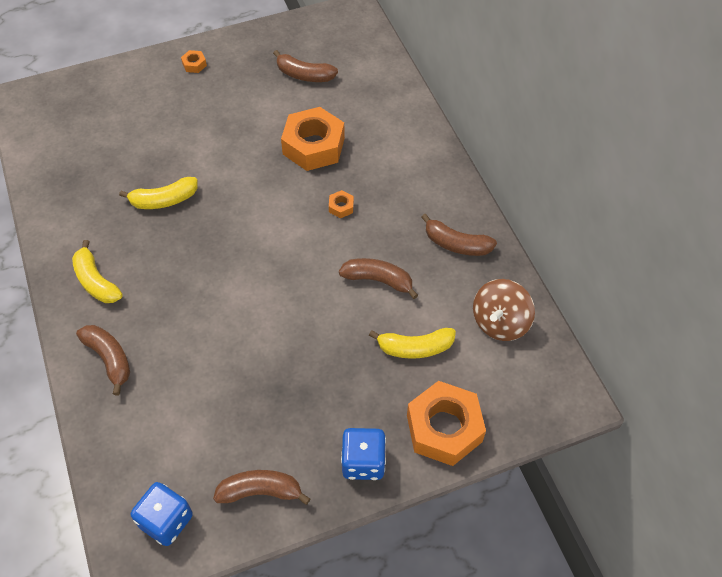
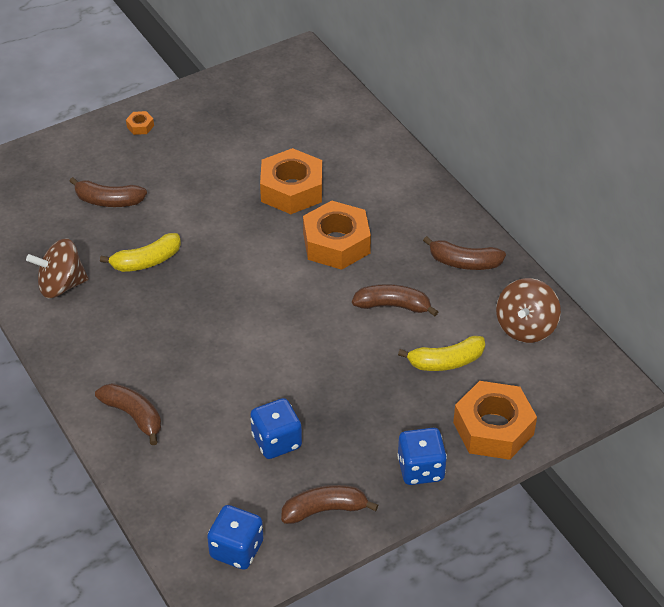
camera: 10 degrees left, 10 degrees down
(81, 213) = (61, 285): none -> brown spinning top
(96, 281) = (97, 346): yellow banana -> none
(234, 408) = (276, 441): none -> blue dice
(304, 75) = (262, 122): brown banana -> brown banana (108, 201)
(341, 207) = (336, 243): orange nut -> orange nut, size x2.45

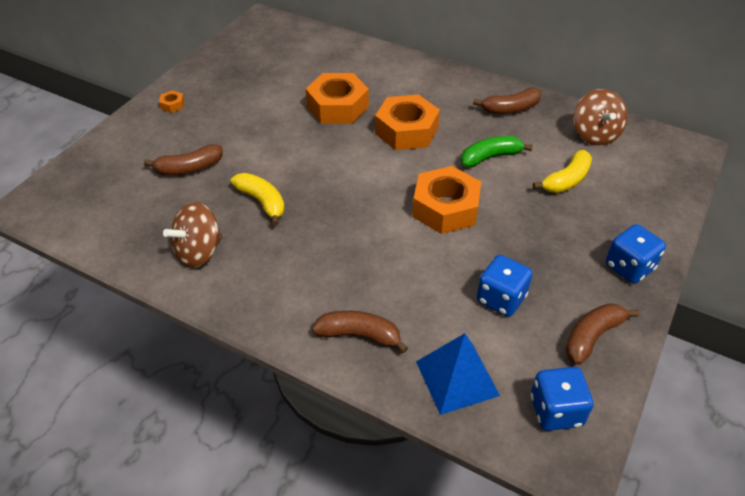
camera: 30 degrees left, 0 degrees up
(146, 261) = (262, 202): yellow banana -> yellow banana turned 75 degrees counterclockwise
(181, 486) = (457, 378): none -> blue pyramid
(393, 306) = (490, 157): brown banana -> green banana
(493, 428) = (647, 213): orange nut -> orange nut (445, 208)

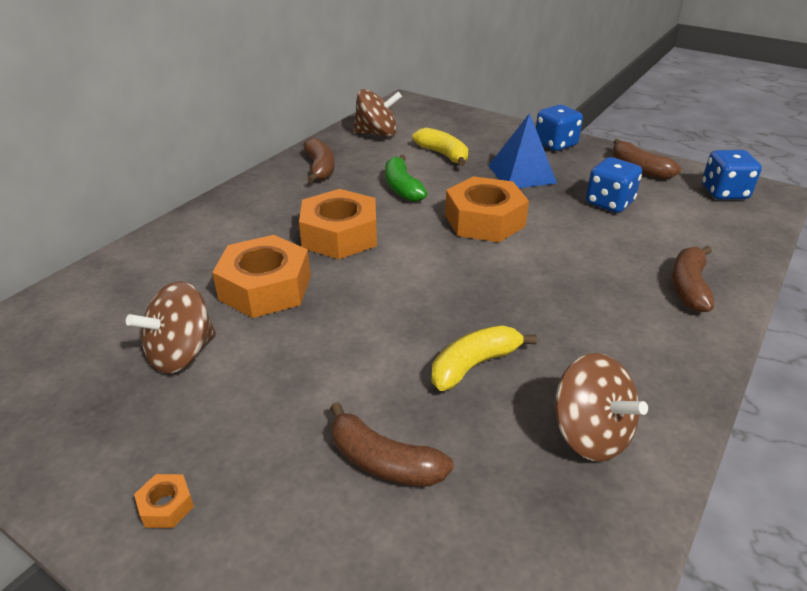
camera: 85 degrees left, 10 degrees down
(189, 168) = (383, 461): brown banana -> brown banana turned 135 degrees clockwise
(274, 88) = (182, 354): none -> brown spinning top
(457, 378) = (715, 233): blue pyramid -> blue pyramid (521, 174)

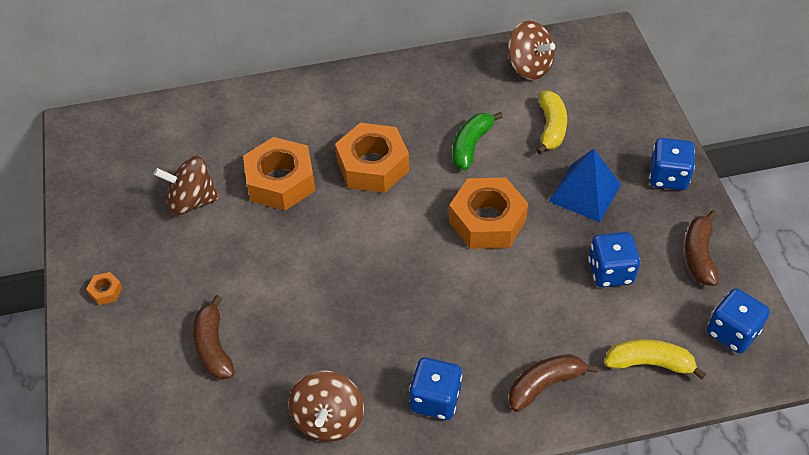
camera: 45 degrees right, 15 degrees up
(320, 168) = (437, 84): brown banana -> none
(474, 365) = (326, 329): yellow banana -> yellow banana (649, 363)
(641, 350) = (435, 399): none -> blue dice

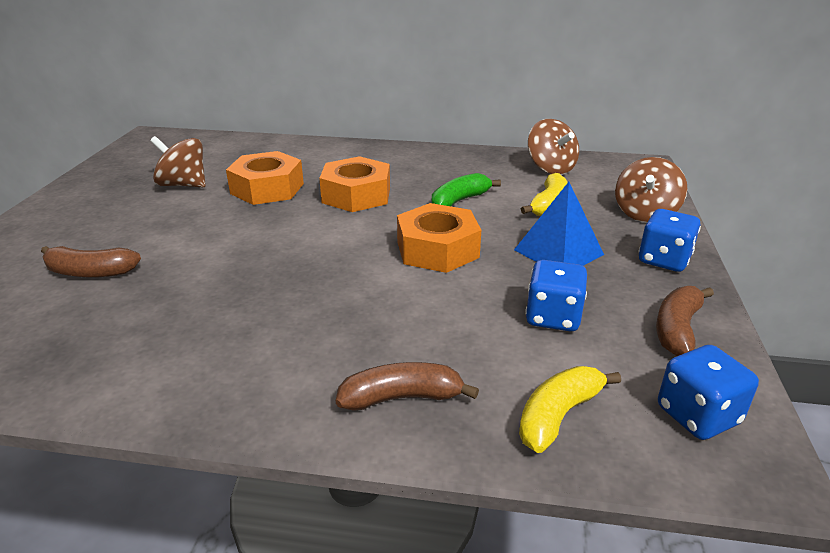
camera: 20 degrees right, 20 degrees down
(105, 291) = (51, 218): orange nut -> none
(213, 347) = (90, 272): brown banana -> brown banana turned 90 degrees counterclockwise
(328, 419) = (129, 357): brown spinning top -> brown spinning top (645, 213)
(435, 399) = (259, 373): blue dice -> none
(649, 363) = (558, 415): yellow banana -> yellow banana turned 75 degrees counterclockwise

